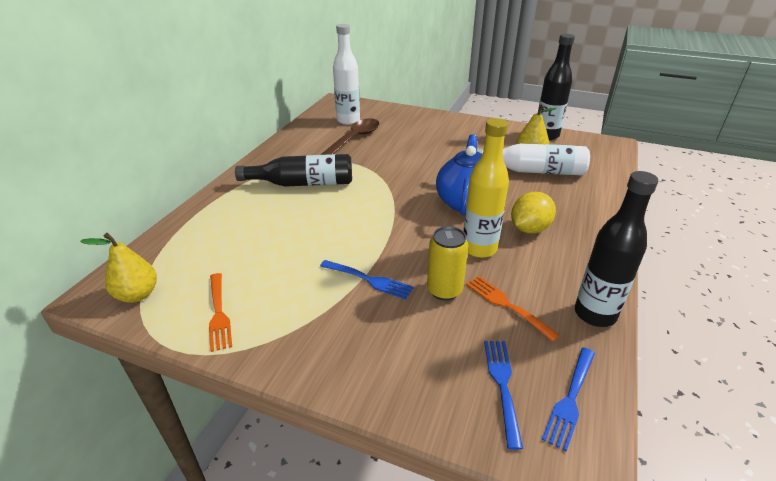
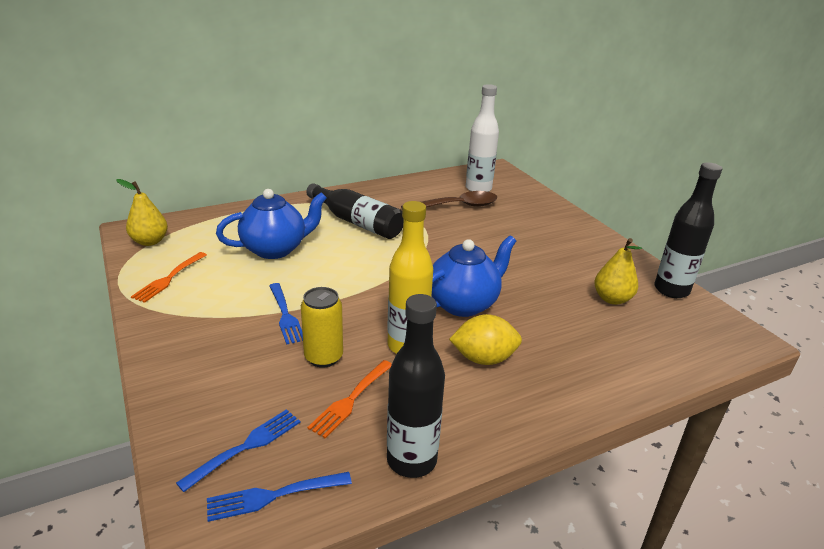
camera: 40 degrees right, 5 degrees down
(273, 237) = (275, 249): none -> blue teapot
(507, 305) = (350, 400): orange fork -> orange fork turned 150 degrees counterclockwise
(534, 171) = (587, 315): white bottle -> none

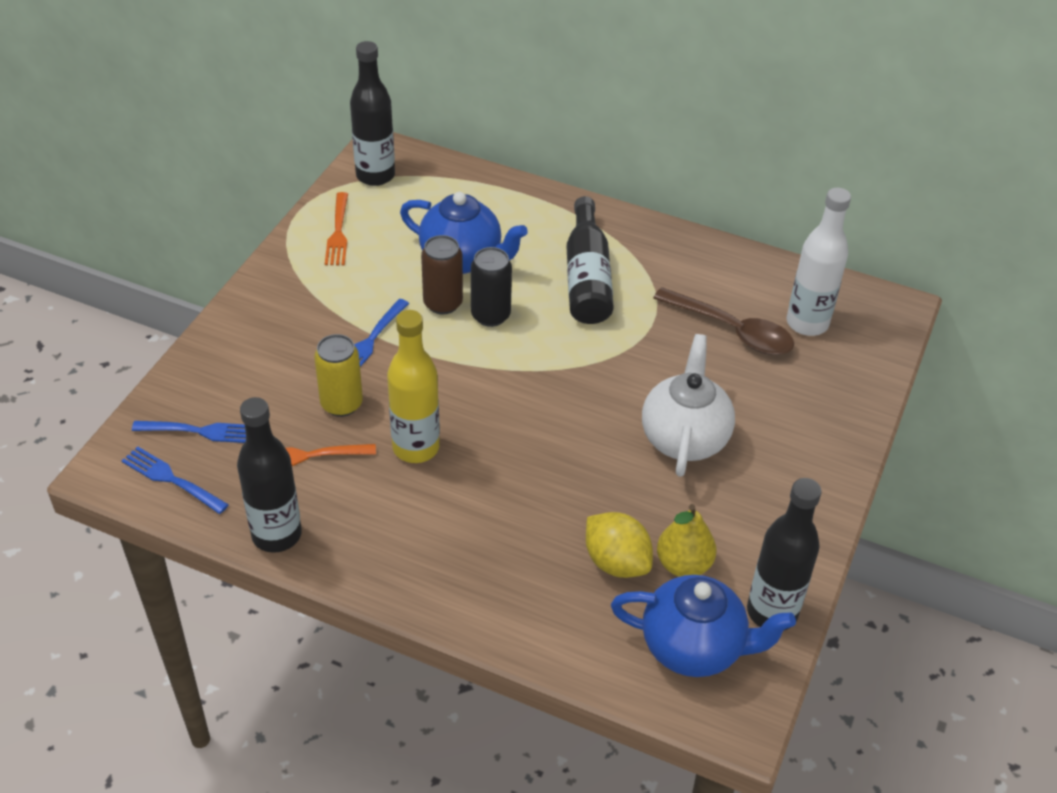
camera: 50 degrees right, 15 degrees up
(150, 241) = (375, 175): yellow pear -> black bottle
(169, 278) = (338, 233): orange fork -> orange fork turned 75 degrees counterclockwise
(299, 273) = (443, 303): none -> brown can
(336, 263) = (490, 315): none -> black can
(463, 304) = (529, 448): blue teapot -> blue teapot (694, 647)
(483, 359) = (454, 511): yellow lemon -> yellow lemon (616, 562)
(516, 254) = (684, 438): none -> white teapot

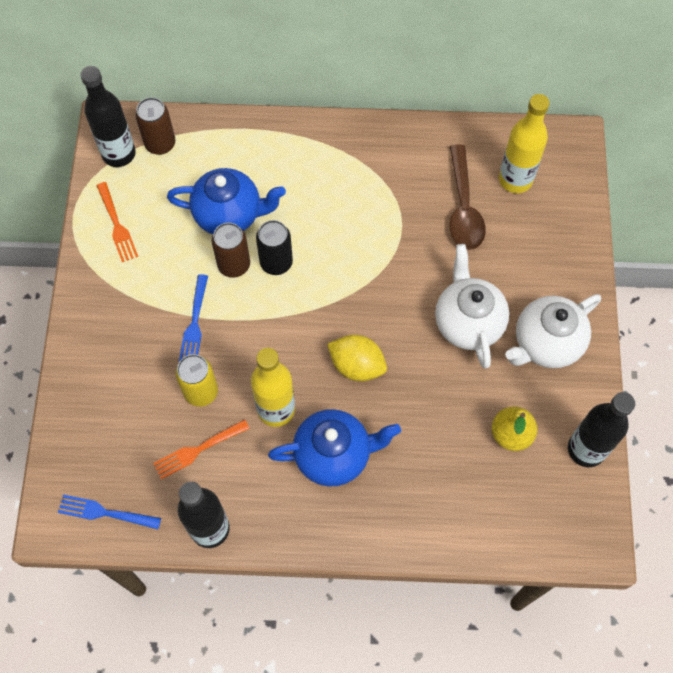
camera: 20 degrees left, 20 degrees up
(200, 431) = (105, 460): blue fork -> none
(423, 179) = (160, 144): none -> brown can
(587, 278) = (334, 197): black bottle -> none
(616, 562) = (464, 451): yellow lemon -> yellow lemon (357, 365)
(694, 647) = (545, 500): blue teapot -> blue teapot (333, 455)
(732, 330) = (463, 208): brown spoon -> brown spoon turned 75 degrees clockwise
(771, 488) = (546, 343): none -> white teapot
(807, 323) = (515, 180): white bottle -> yellow bottle

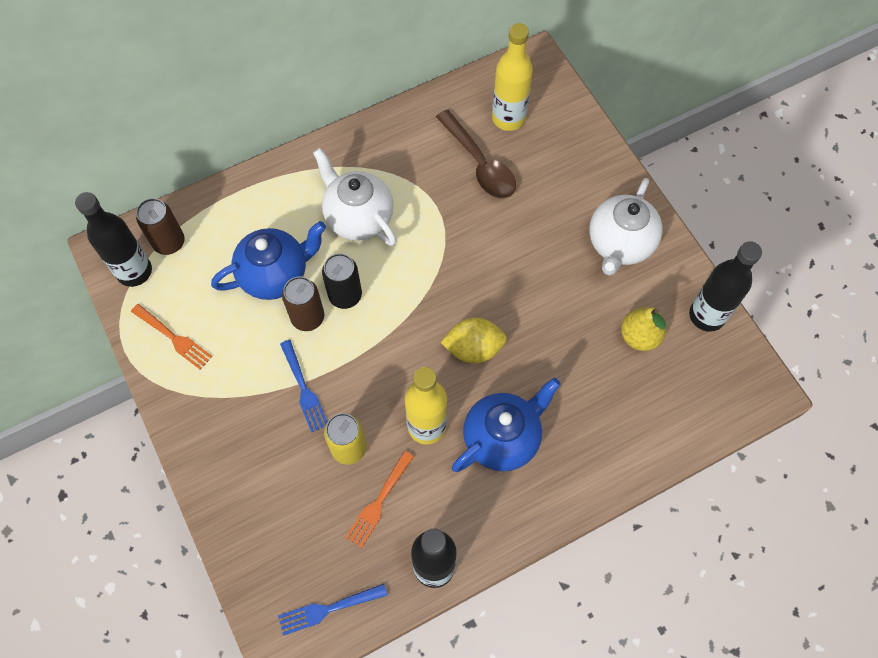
camera: 30 degrees left, 0 degrees up
(468, 322) = (545, 260): white teapot -> white teapot (358, 217)

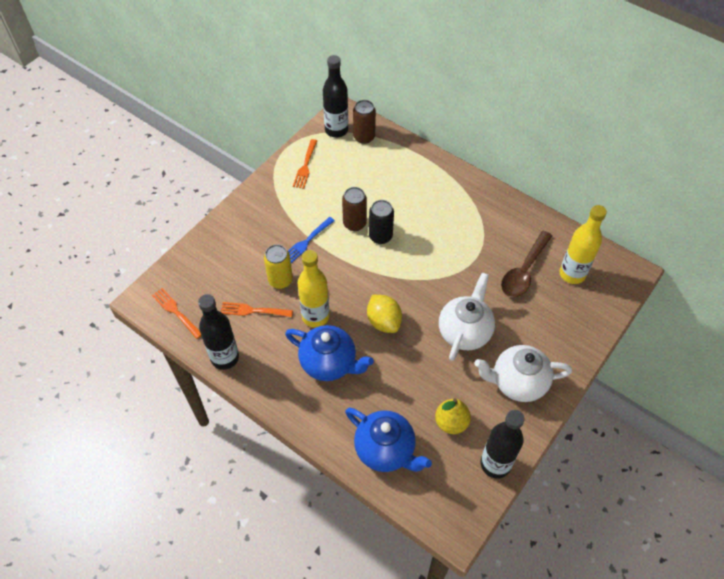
camera: 65 degrees right, 10 degrees down
(275, 275) = (373, 195): blue teapot -> blue teapot (385, 450)
(328, 609) = (176, 311): blue fork -> orange fork
(358, 217) = (439, 220): white teapot -> white teapot (464, 332)

